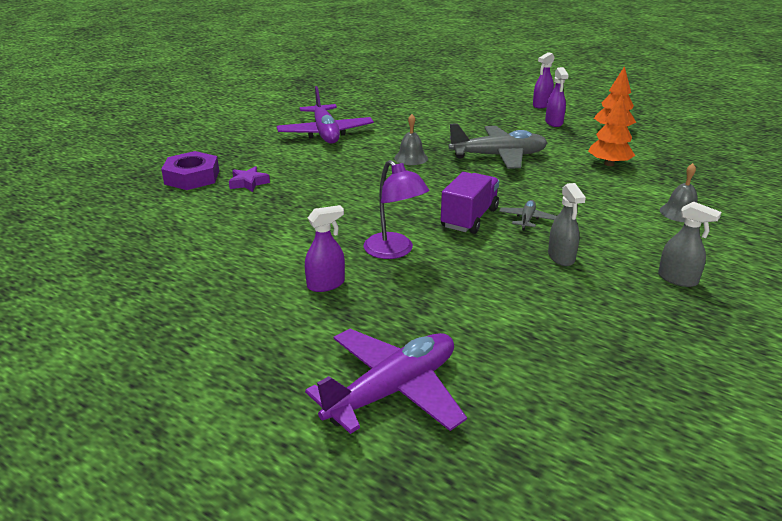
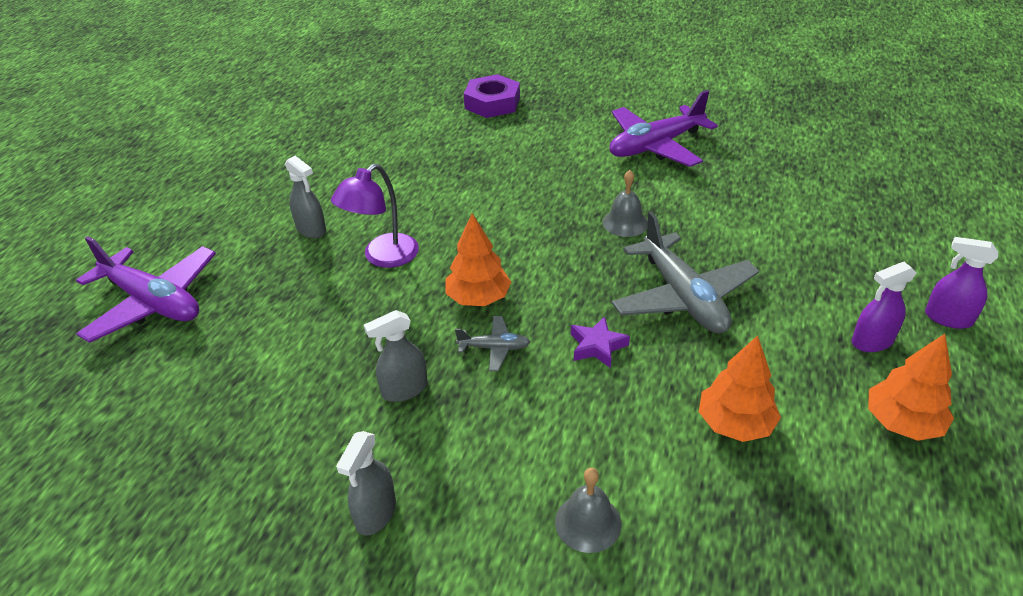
camera: 75 degrees right, 10 degrees up
(248, 183) = (496, 135): purple star -> purple star (597, 346)
(326, 284) = (311, 229): purple spray bottle -> grey spray bottle
(469, 218) = (478, 298): purple truck -> orange tree

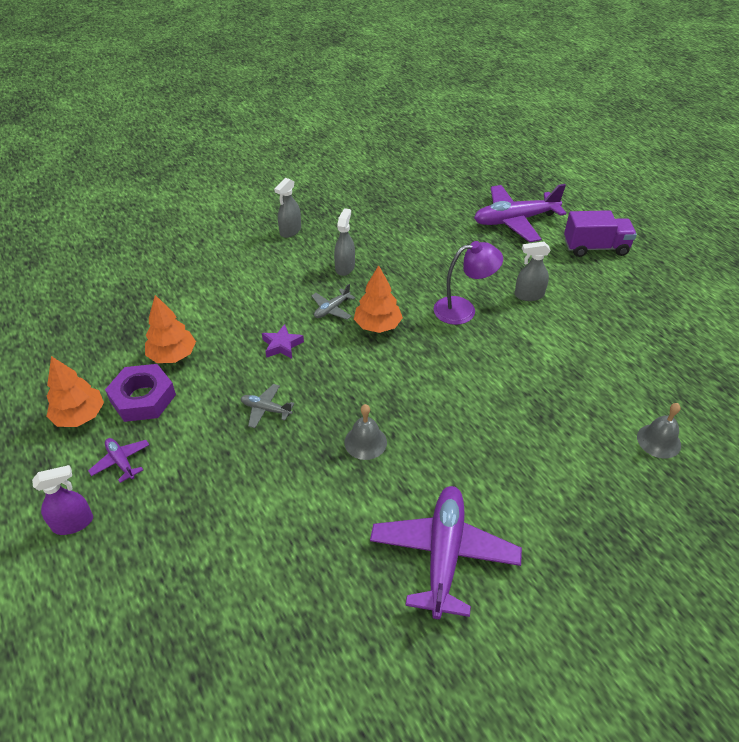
camera: 130 degrees right, 5 degrees up
(172, 224) = (595, 247): none -> purple truck
(375, 513) = (290, 231): grey spray bottle -> grey spray bottle turned 120 degrees counterclockwise
(383, 257) = (463, 309): purple lamp -> purple lamp turned 90 degrees clockwise
(492, 103) = (644, 493): purple nut -> purple nut (143, 398)
(588, 522) = (205, 278): grey bell -> grey bell (658, 441)
(682, 297) = (266, 409): grey plane -> grey plane, size x0.46
(872, 341) = (121, 462): purple spray bottle -> purple plane

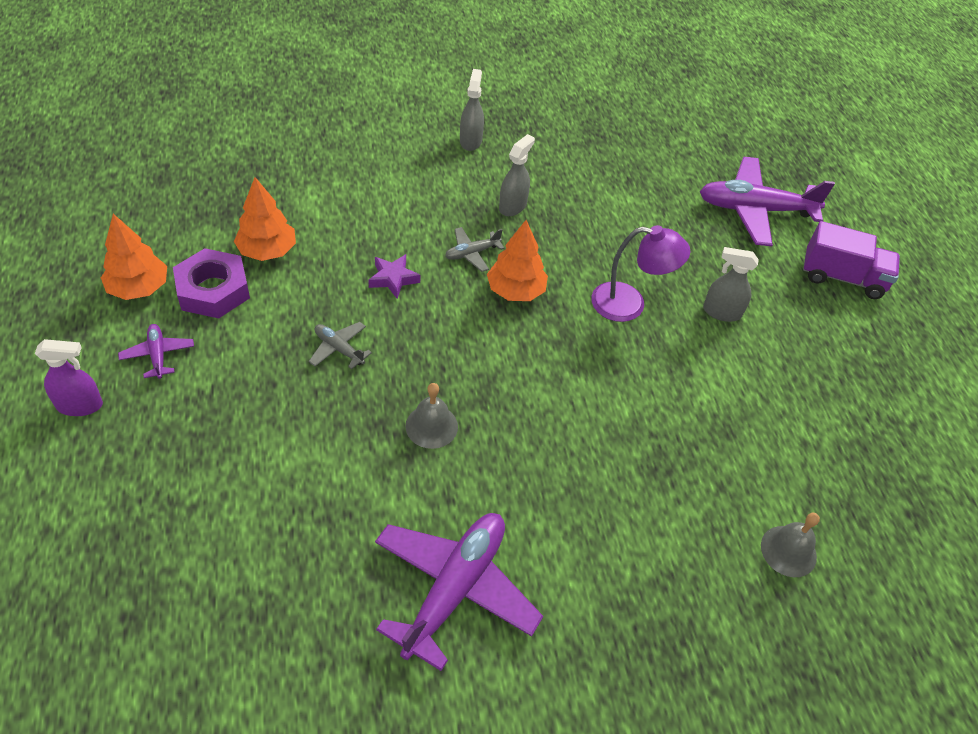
camera: 15 degrees right, 5 degrees up
(290, 231) = (470, 141): grey spray bottle -> grey spray bottle turned 135 degrees clockwise

